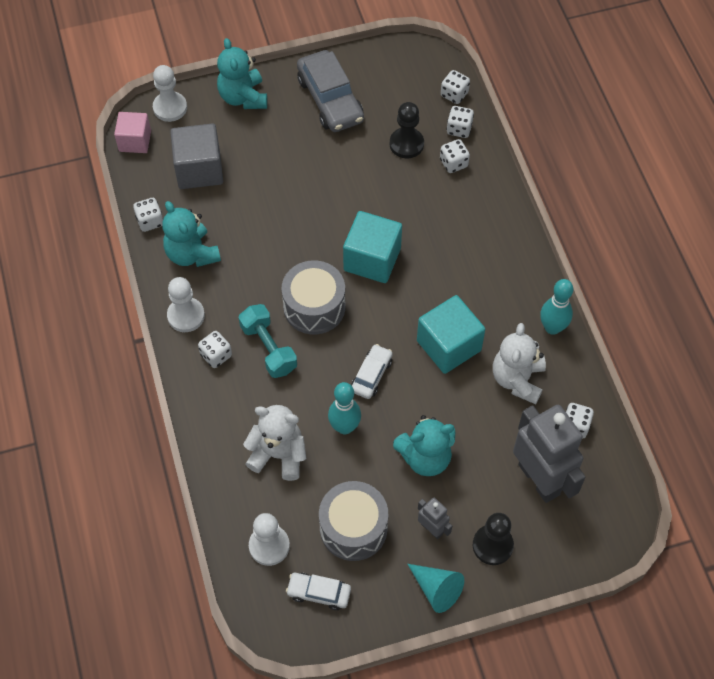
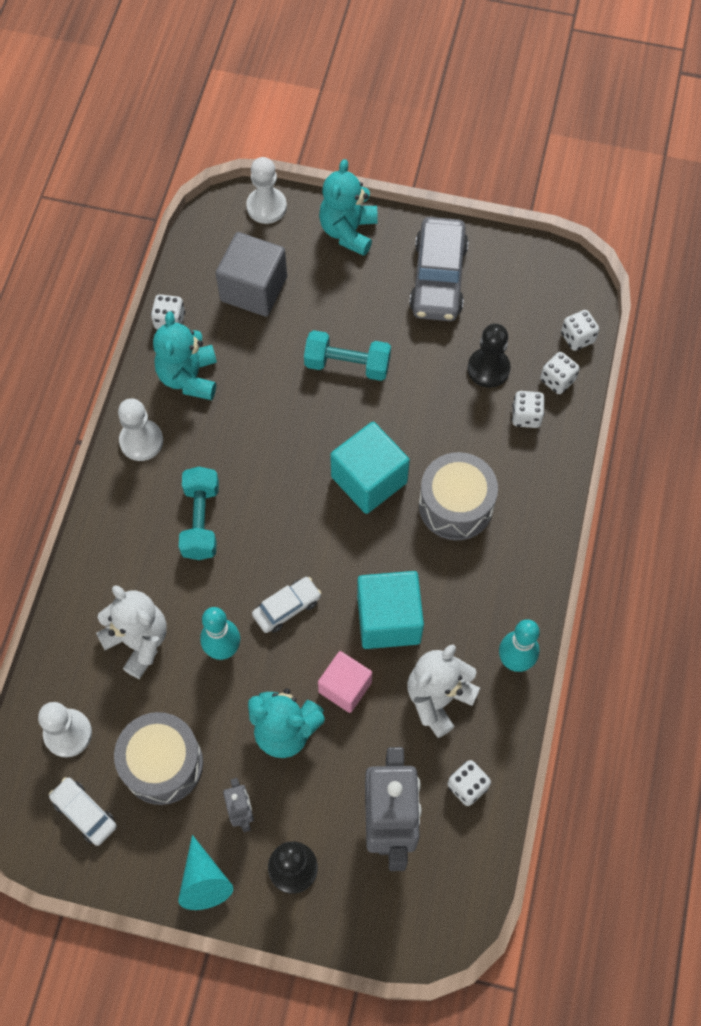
camera: 30 degrees right, 5 degrees up
(135, 141) = (209, 226): pink cube -> pink cube (345, 687)
(216, 355) = (144, 500): white dice -> none
(304, 189) = (347, 365): none -> turquoise dumbbell
(314, 307) = (275, 500): grey drum -> grey drum (455, 505)

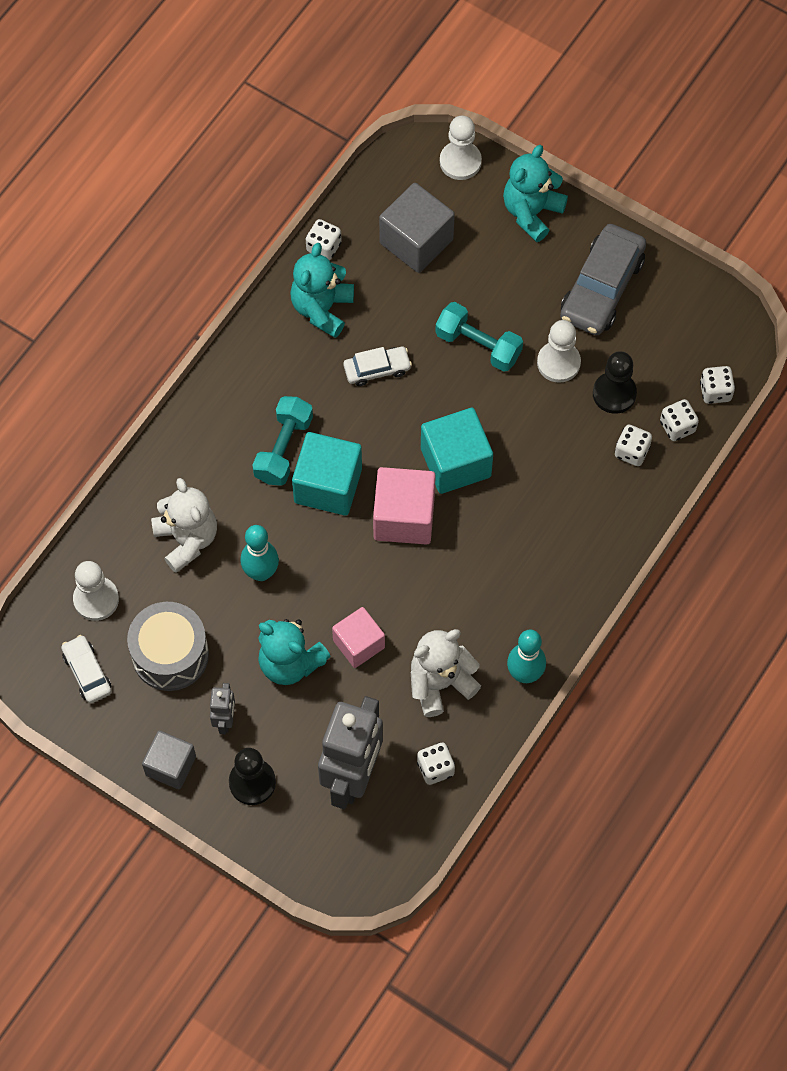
camera: 20 degrees right, 0 degrees up
(141, 441) = (255, 355): white pawn -> white pawn (558, 363)
(204, 881) = (170, 766): turquoise cone -> grey cube
(287, 608) = (333, 555): white car -> white car (377, 369)
(341, 548) = (404, 517): none -> pink cube
(388, 619) = (423, 597): turquoise cube -> turquoise cube (328, 485)
(455, 505) = (528, 514): grey drum -> none

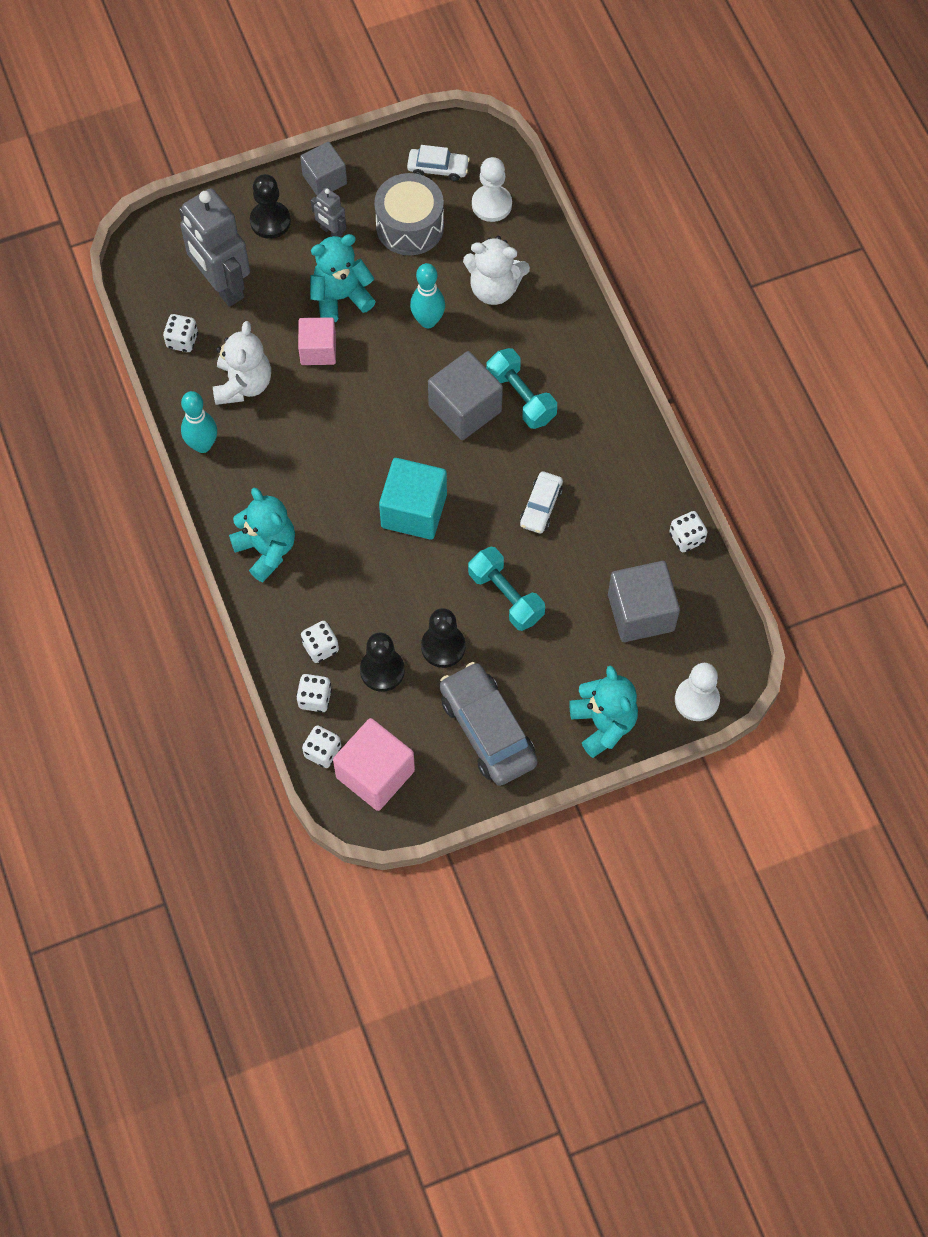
camera: 125 degrees right, 0 degrees up
(322, 309) = (628, 501): turquoise teddy bear -> turquoise teddy bear (266, 550)
(328, 485) = (465, 409): turquoise cube -> grey cube
(404, 517) = (396, 444): pink cube -> pink cube (375, 774)
(478, 345) = (506, 596): turquoise dumbbell -> turquoise dumbbell turned 75 degrees clockwise
(558, 363) = (443, 647): white pawn -> black pawn

